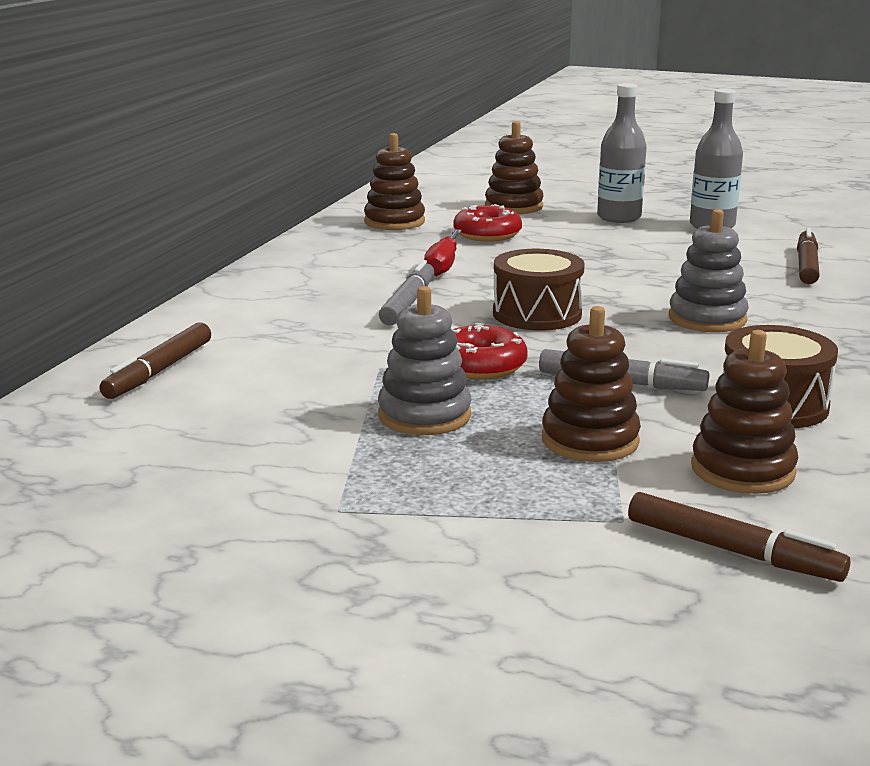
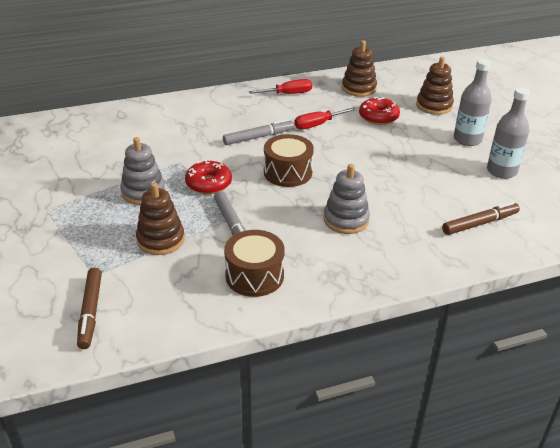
camera: 50 degrees right, 15 degrees up
(159, 371) = (122, 121): brown marker -> none
(324, 255) = (288, 94): none -> red screwdriver
(742, 470) = (171, 290): brown stacking toy -> none

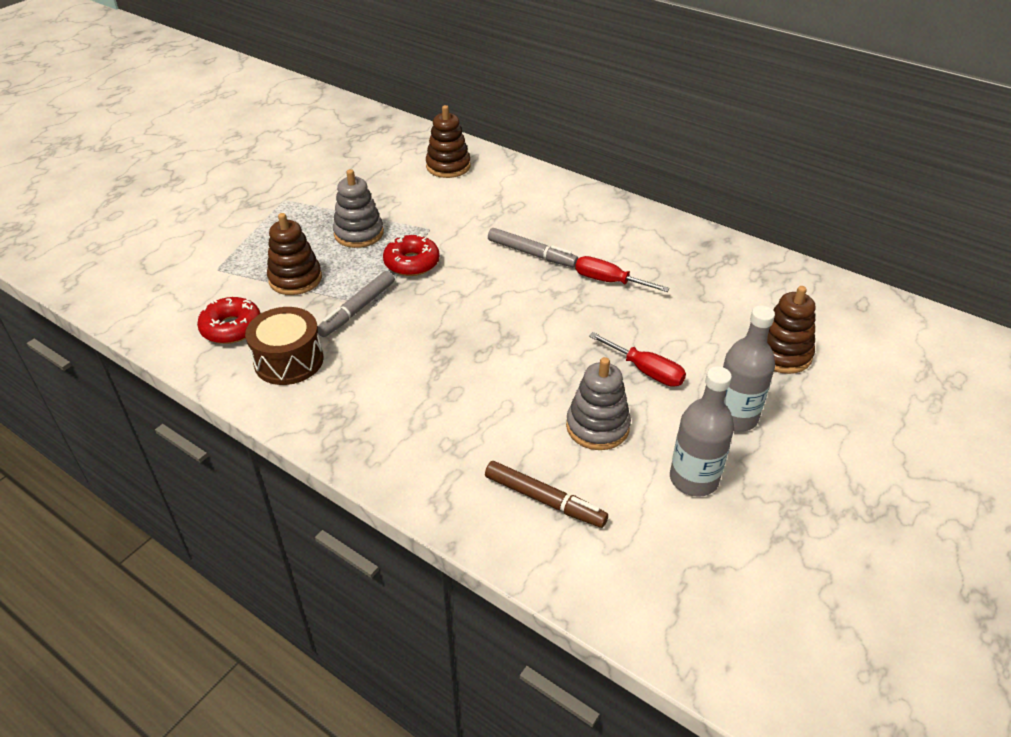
camera: 55 degrees right, 5 degrees up
(90, 312) = (167, 292): brown marker -> none
(288, 94) = (647, 233): red screwdriver -> red screwdriver (646, 371)
(288, 172) = (487, 303): brown drum -> none
(346, 220) = (440, 382): grey stacking toy -> grey stacking toy (597, 427)
(359, 88) = (735, 276): brown stacking toy -> brown stacking toy (448, 166)
(378, 117) = (688, 319): red donut -> red donut (231, 328)

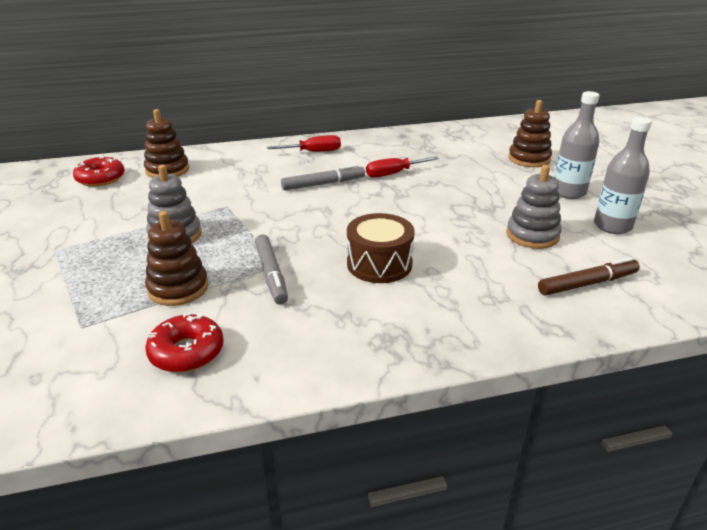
camera: 50 degrees left, 10 degrees down
(289, 361) = (285, 336): brown drum -> brown drum (379, 264)
(412, 263) = (254, 228): red donut -> red donut (100, 179)
(646, 371) = (496, 199): red screwdriver -> red screwdriver (314, 152)

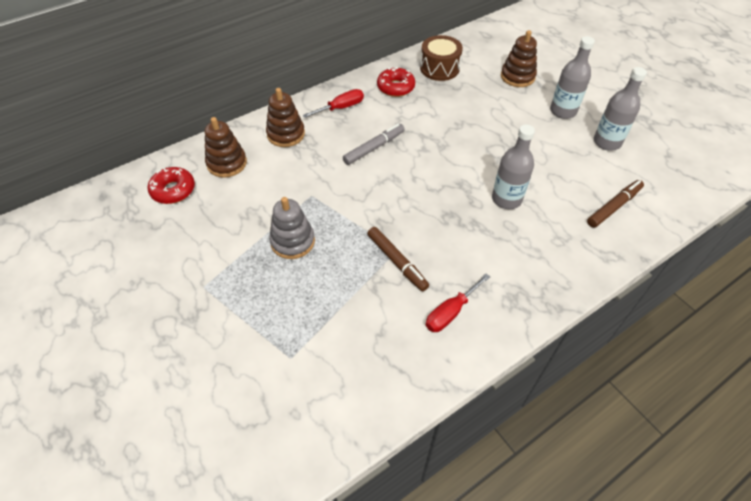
camera: 20 degrees left, 20 degrees up
(178, 288) = (336, 297): brown stacking toy -> brown stacking toy (286, 134)
(186, 352) = (386, 354): red donut -> red donut (395, 87)
(271, 274) = (397, 262): grey marker -> brown marker
(379, 264) = (468, 228): brown drum -> brown drum (439, 68)
(393, 174) = (423, 121): red screwdriver -> red screwdriver (450, 312)
(445, 249) = (506, 199): none -> grey bottle
(532, 235) = (558, 167): grey stacking toy -> none

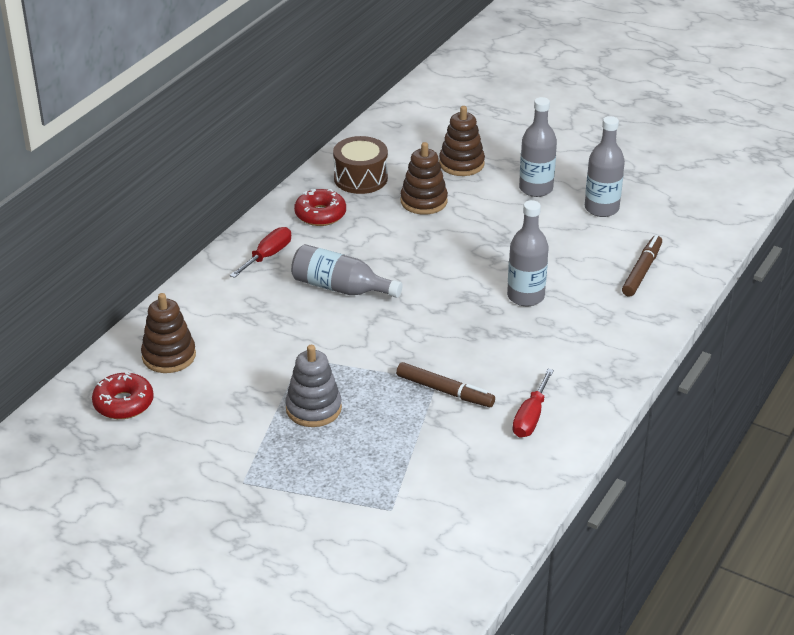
camera: 25 degrees left, 15 degrees down
(286, 134) = (219, 304): brown stacking toy -> brown stacking toy (423, 201)
(374, 148) = (340, 288): grey marker -> grey bottle

